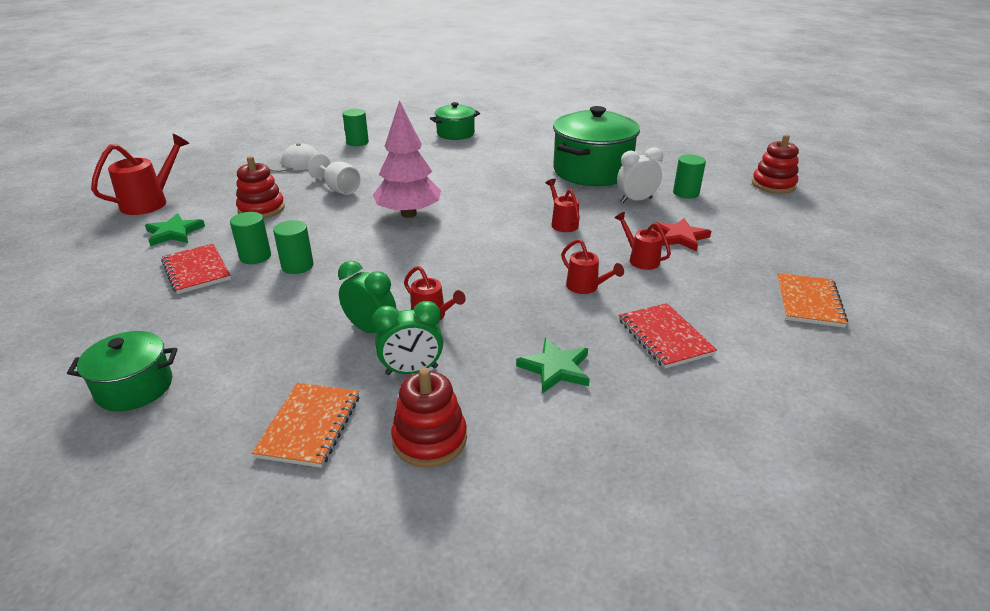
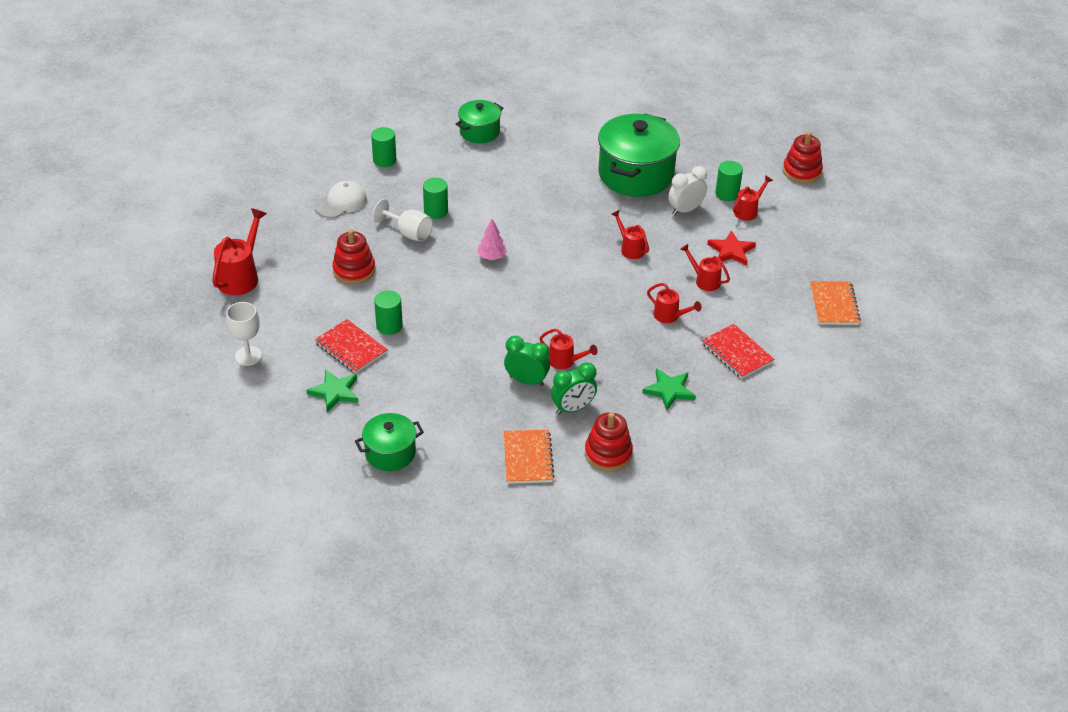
camera: 15 degrees left, 10 degrees up
(84, 264) = (248, 356): none -> white goblet
(174, 233) = (297, 310): green star -> green star (335, 392)
(297, 266) = (431, 330): green cylinder -> green cylinder (436, 211)
(408, 214) = (492, 257): pink tree -> pink tree, size x0.48
(707, 208) = (748, 211): none -> red watering can

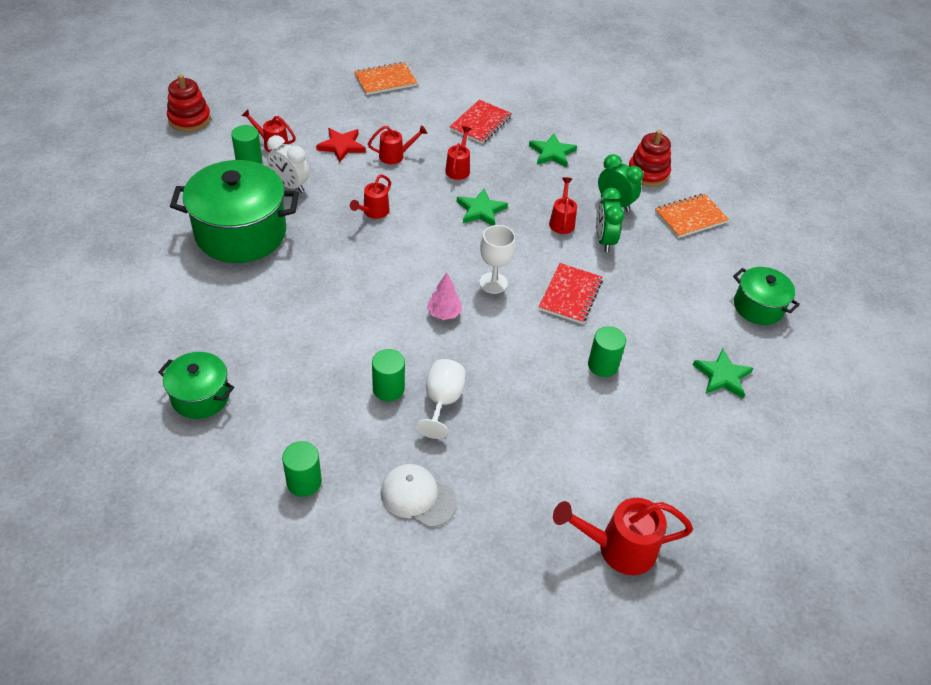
camera: 115 degrees left, 5 degrees up
(248, 356) = (733, 476): white goblet -> white goblet (493, 283)
(351, 348) = (655, 386): red notebook -> red notebook (570, 295)
(354, 270) = (536, 431): red stacking toy -> none
(604, 313) = (481, 210): none -> green star
(704, 280) = (395, 156): red watering can -> red watering can turned 120 degrees counterclockwise

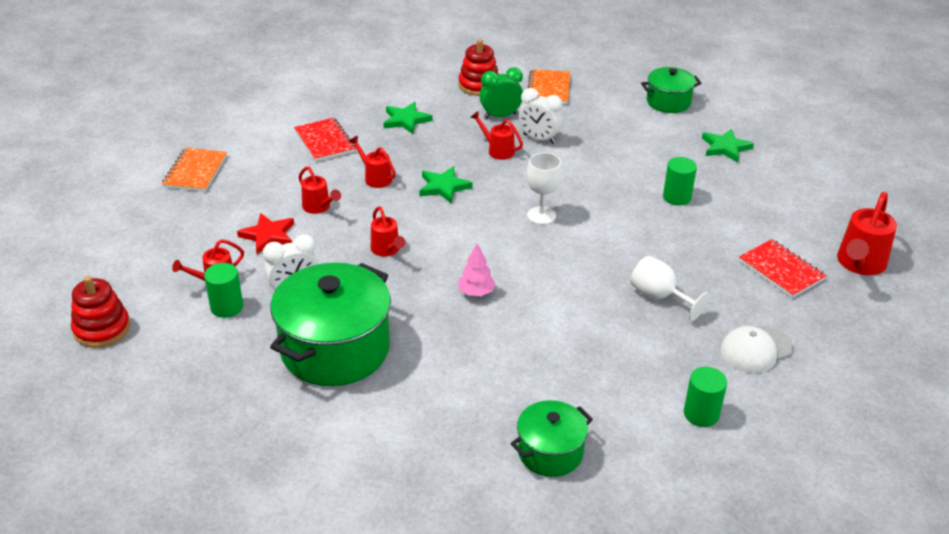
camera: 55 degrees left, 10 degrees down
(388, 389) = (624, 323): green cylinder -> none
(395, 156) = (319, 207): red watering can -> red watering can turned 120 degrees clockwise
(444, 314) = (557, 257): pink tree -> pink tree (476, 292)
(570, 295) = (588, 181): red notebook -> red notebook (781, 270)
(604, 240) = (539, 139): green clock -> white clock

